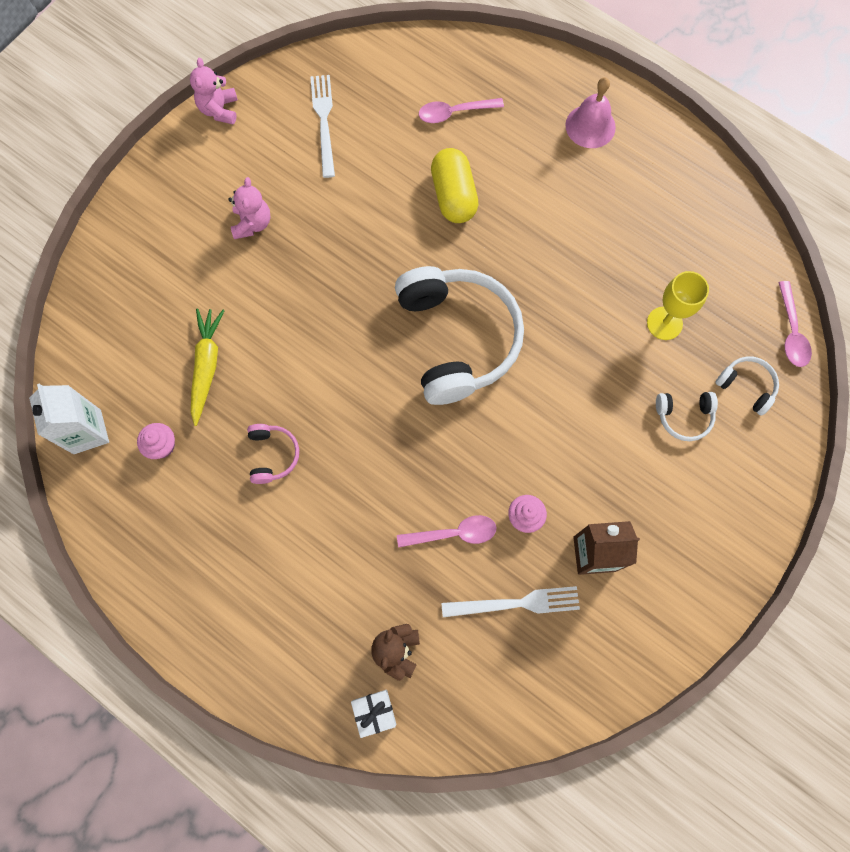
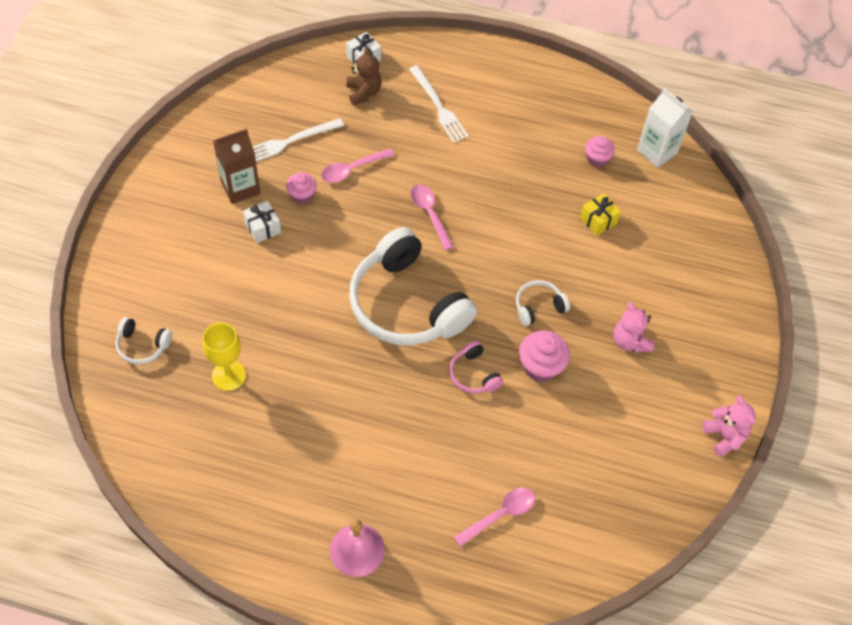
camera: 155 degrees right, 15 degrees down
(206, 366) = (598, 220): yellow carrot -> yellow gift
(273, 455) = (512, 178): pink headphones -> pink headphones (473, 374)
(324, 121) = (621, 459): white fork -> white fork (438, 106)
(352, 228) = (540, 366): none -> pink cupcake
(453, 196) = (464, 428): yellow capsule -> none
(583, 488) = (263, 228): none -> white gift
(684, 416) = (192, 304): white headphones -> white headphones (538, 306)
(791, 331) = (109, 406): pink spoon -> pink spoon (430, 214)

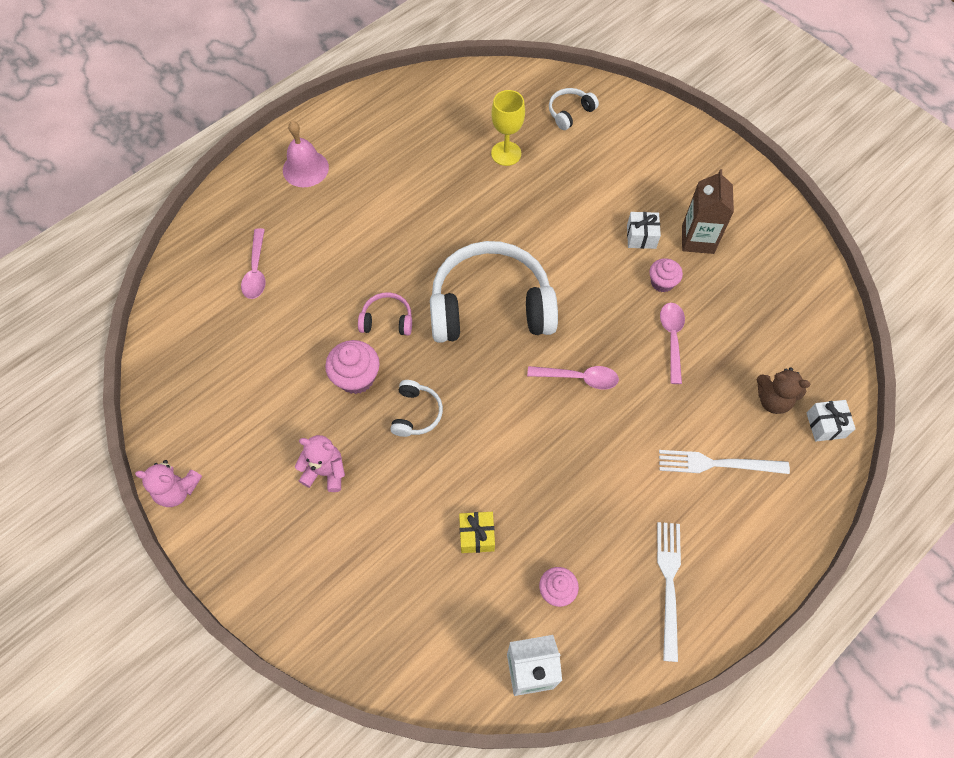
camera: 125 degrees right, 5 degrees up
(289, 141) = (736, 302): white fork -> white fork (669, 584)

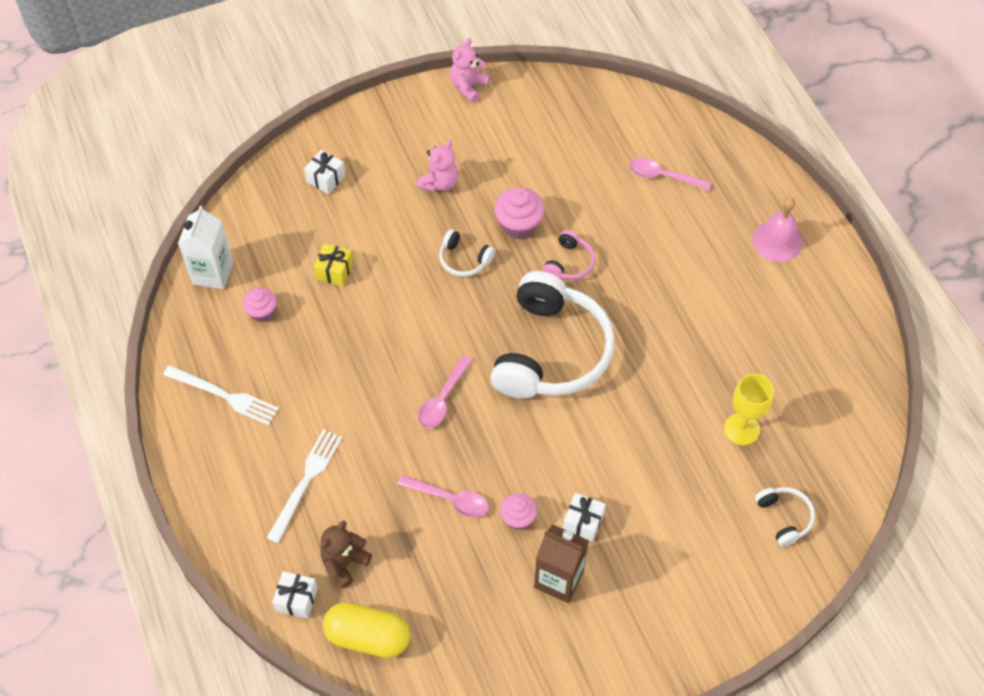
camera: 110 degrees right, 5 degrees down
(356, 598) = (326, 178): none -> white gift
(822, 357) = (368, 637): none -> yellow capsule

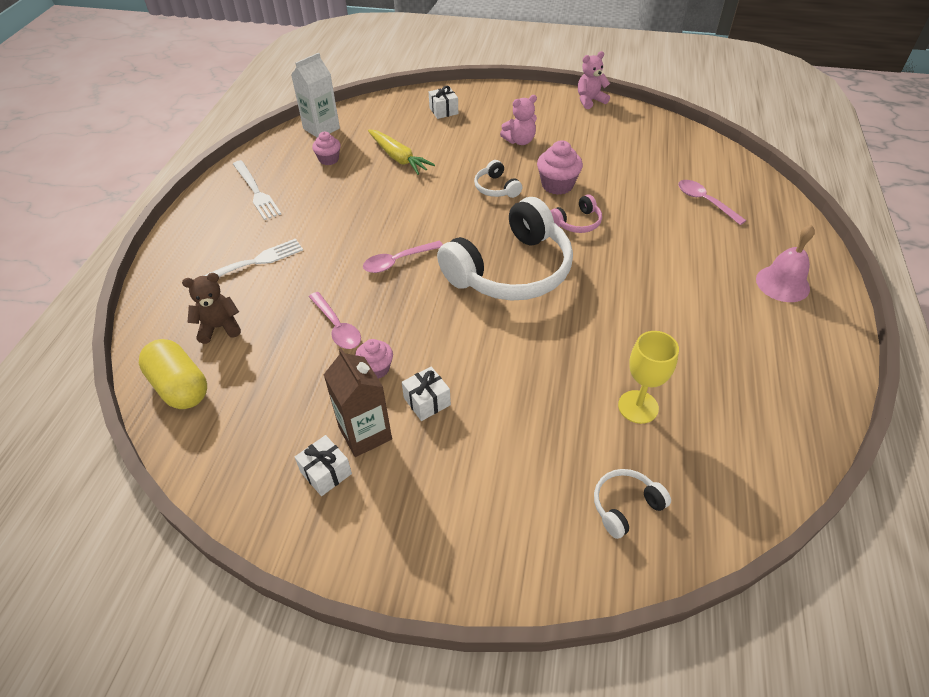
camera: 35 degrees right, 10 degrees down
(297, 599) = (162, 332): white gift -> white gift (326, 473)
(334, 271) = (398, 158): yellow gift -> yellow carrot
(784, 517) = (625, 506): white headphones -> white headphones turned 135 degrees counterclockwise

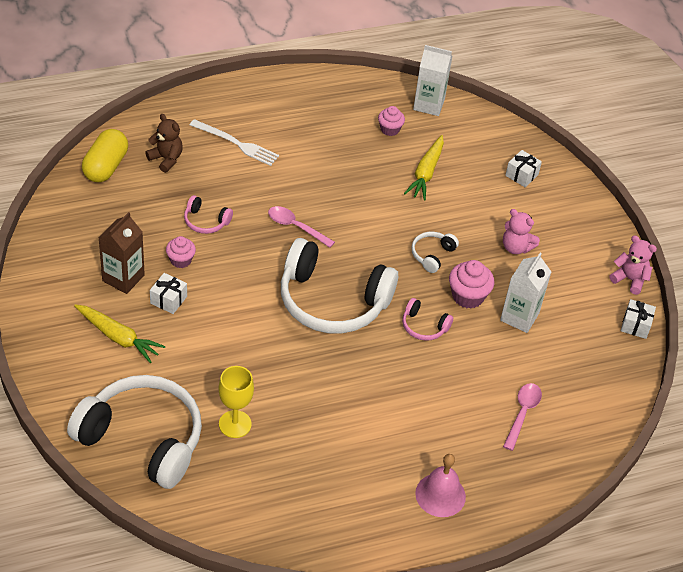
camera: 55 degrees right, 0 degrees up
(256, 191) = (317, 105): white fork -> none
(326, 473) = (82, 271): white gift -> white gift (635, 325)
(337, 327) = (206, 221): pink spoon -> pink headphones
(454, 473) = (118, 337): none -> yellow carrot
(597, 166) = (519, 317): none -> white carton
(625, 506) = (143, 439): white headphones -> white headphones, size x2.35

